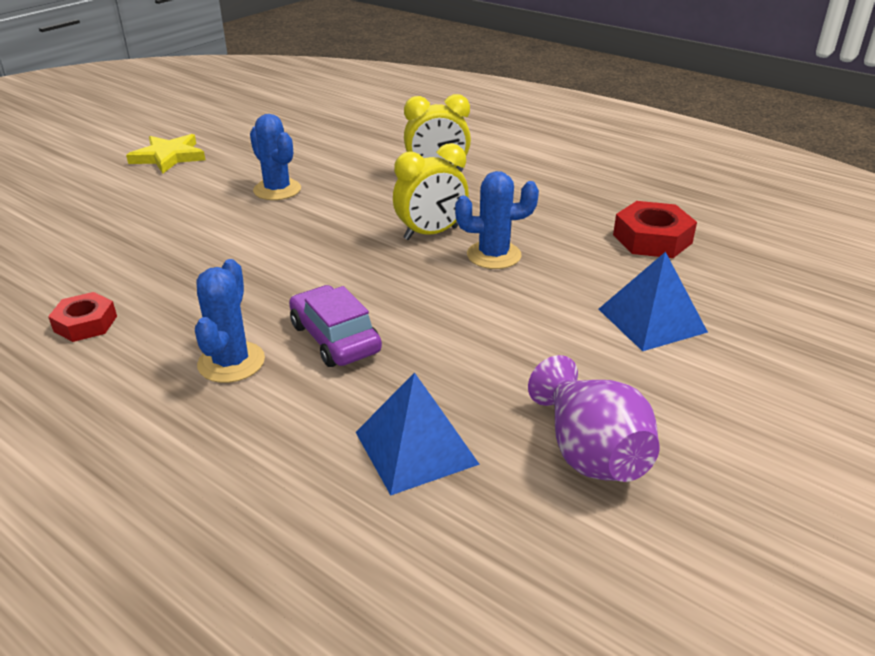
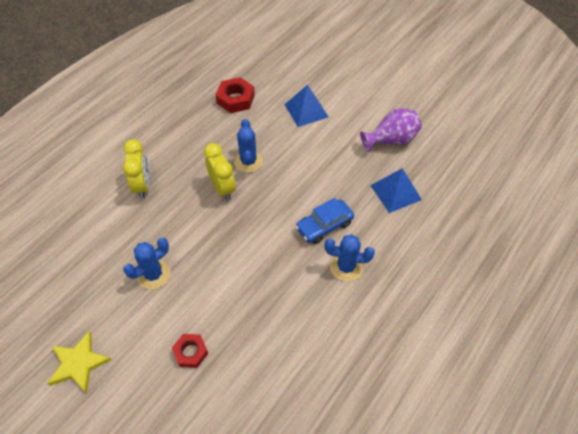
camera: 90 degrees left, 20 degrees up
(85, 323) = (315, 348): red nut -> red nut (190, 352)
(335, 338) = (324, 226): purple car -> blue car

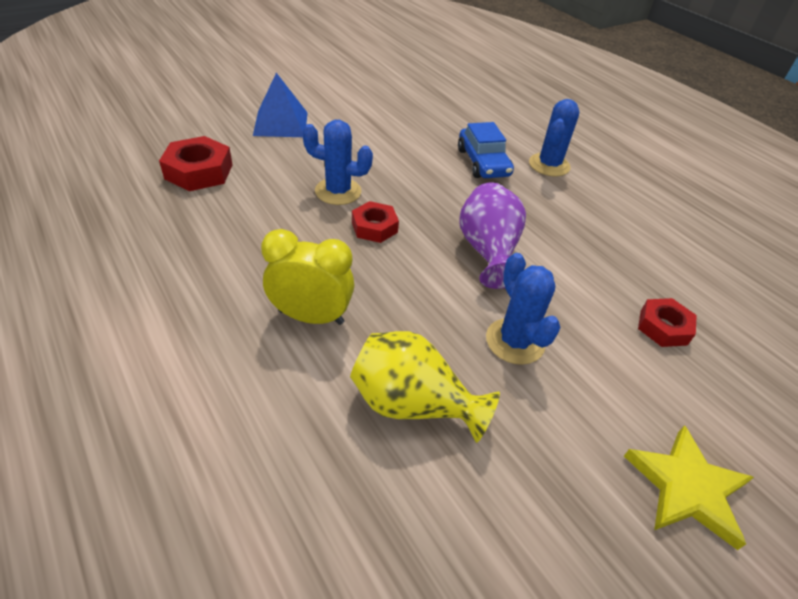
camera: 75 degrees left, 10 degrees down
(101, 240) = (412, 404): none -> yellow vase
(222, 188) = (374, 227): yellow clock -> red nut
(391, 140) = (378, 88): purple vase -> purple vase (488, 252)
(395, 192) = (456, 107): blue pyramid -> none

